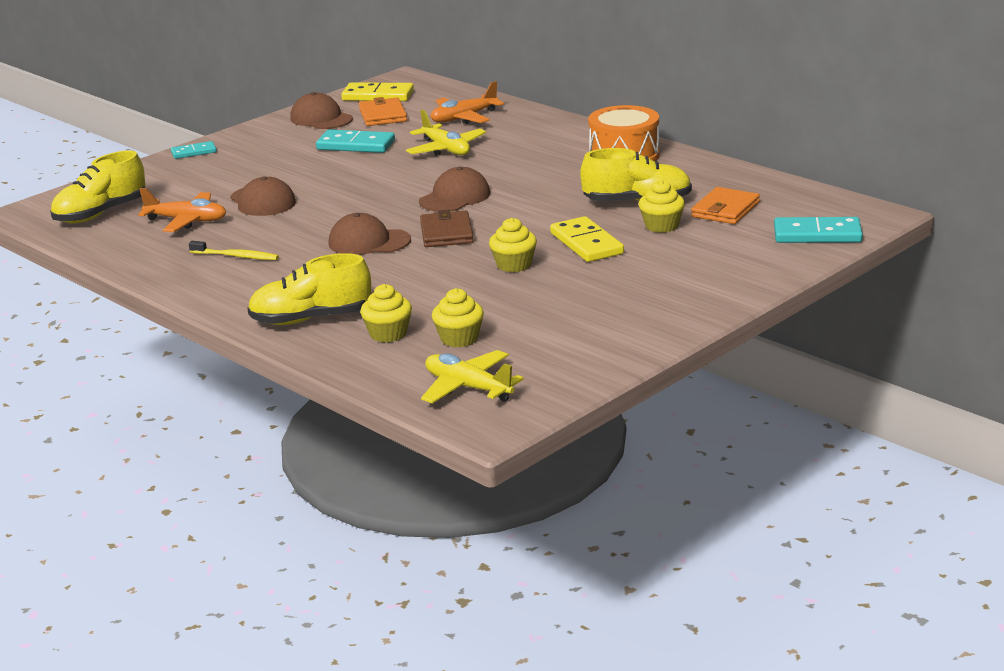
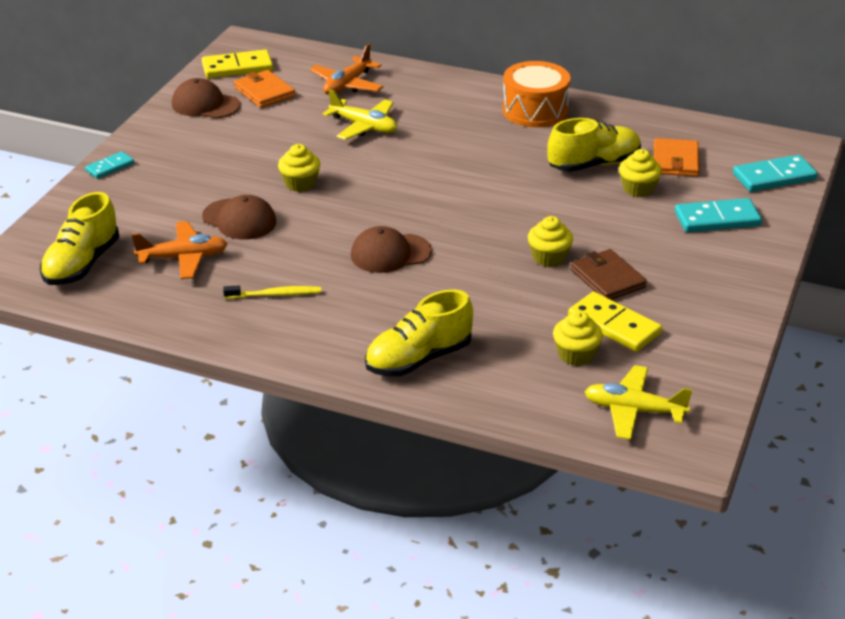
camera: 25 degrees left, 10 degrees up
(356, 145) = (271, 134): turquoise domino -> turquoise domino (717, 219)
(388, 334) = (507, 362): yellow cupcake -> yellow cupcake (300, 183)
(446, 233) = (454, 230): brown wallet -> brown wallet (607, 278)
(455, 197) = (424, 185): brown cap -> none
(586, 243) = (591, 220): yellow domino -> yellow domino (614, 325)

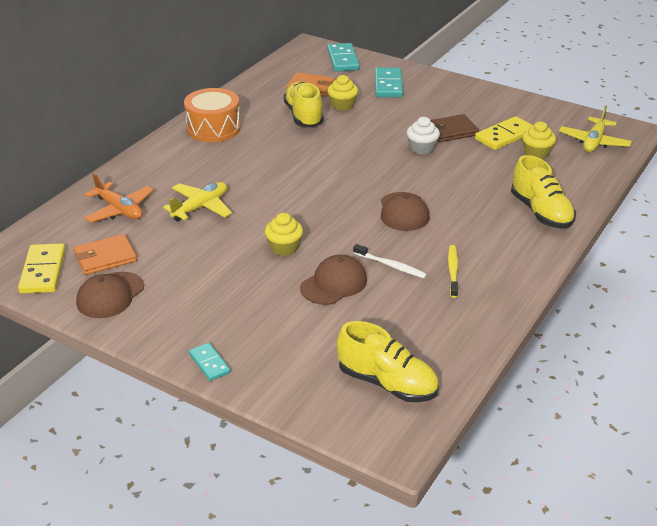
camera: 80 degrees left, 0 degrees up
(183, 258) = (389, 318): orange plane -> none
(278, 252) = (391, 265): none -> white toothbrush
(549, 257) = (422, 148): yellow cupcake -> white cupcake

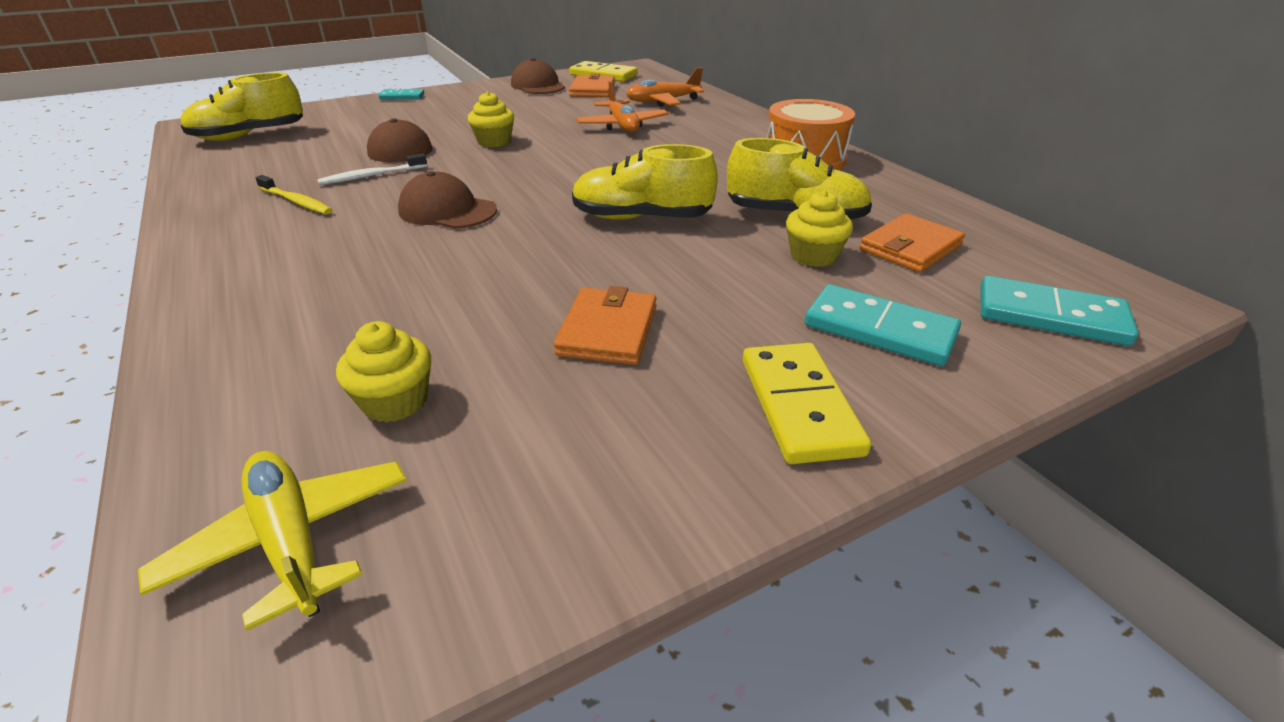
camera: 120 degrees right, 0 degrees up
(200, 207) = (622, 126): yellow plane -> orange plane
(422, 148) = (583, 278): white cupcake -> none
(451, 131) = (607, 330): brown wallet -> orange wallet
(505, 136) = (510, 391): yellow domino -> yellow domino (799, 406)
(541, 212) = (254, 310): yellow shoe -> yellow shoe (641, 218)

